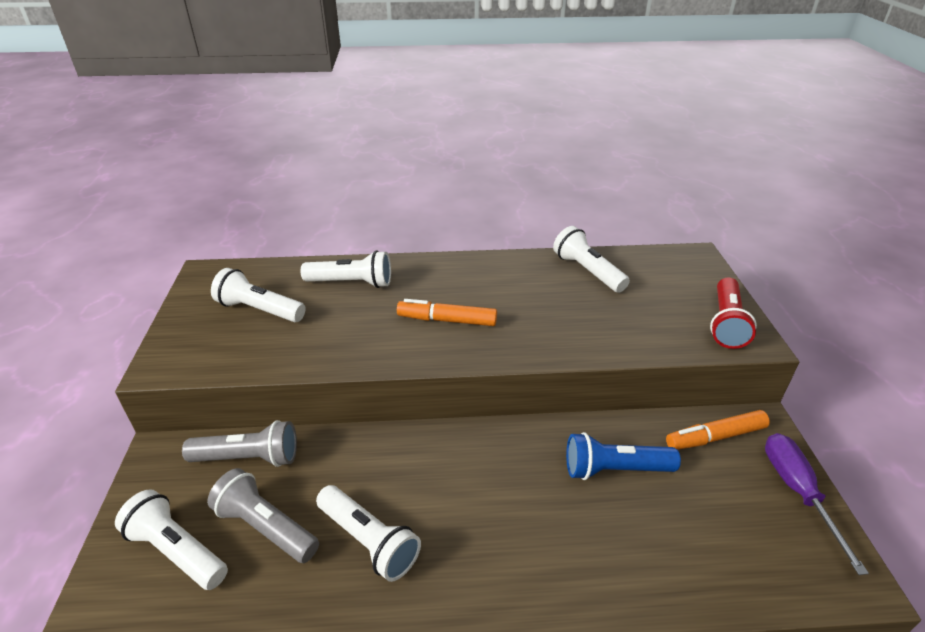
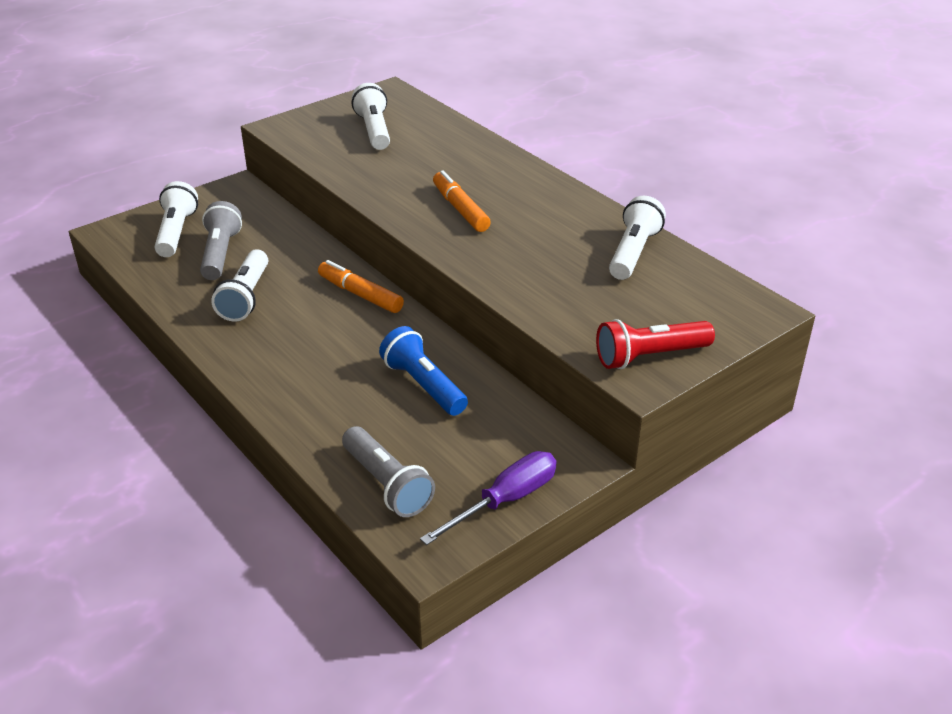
camera: 55 degrees right, 0 degrees up
(249, 457) = (267, 219): grey flashlight -> grey flashlight (387, 484)
(352, 283) = (455, 149): white flashlight -> none
(715, 437) = (528, 434): orange marker -> orange marker (360, 294)

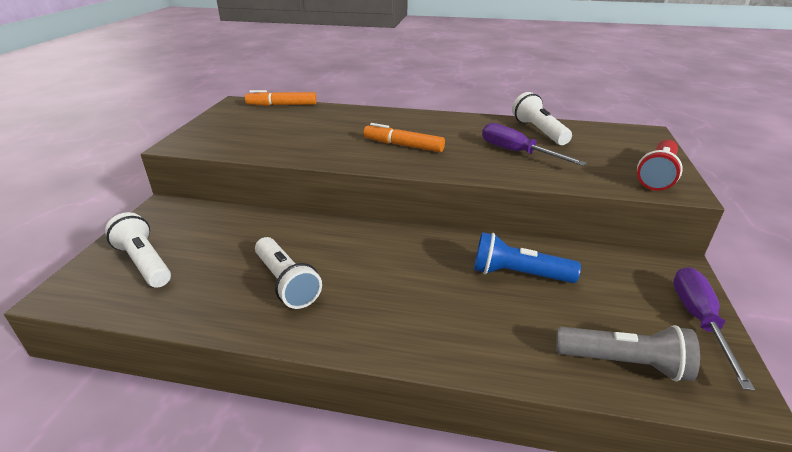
camera: 40 degrees left, 5 degrees down
(220, 254) = (213, 261): grey flashlight -> none
(360, 294) = (376, 237): orange marker -> orange marker (282, 105)
(374, 130) = (263, 124): white flashlight -> none
(557, 266) = (517, 152): none -> purple screwdriver

